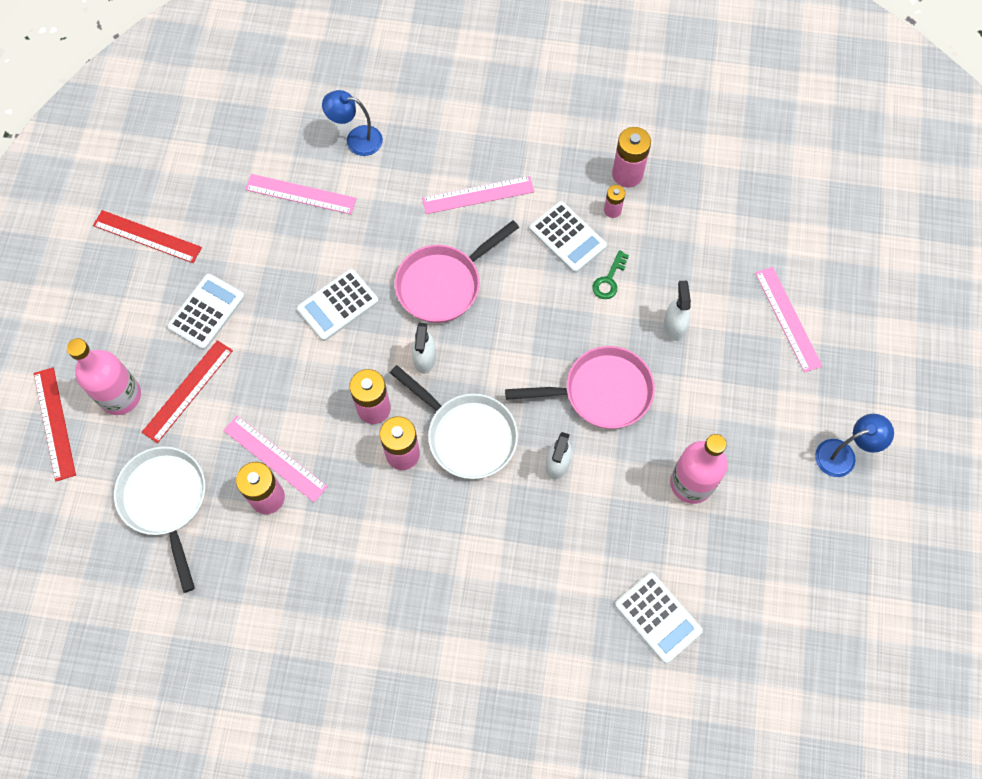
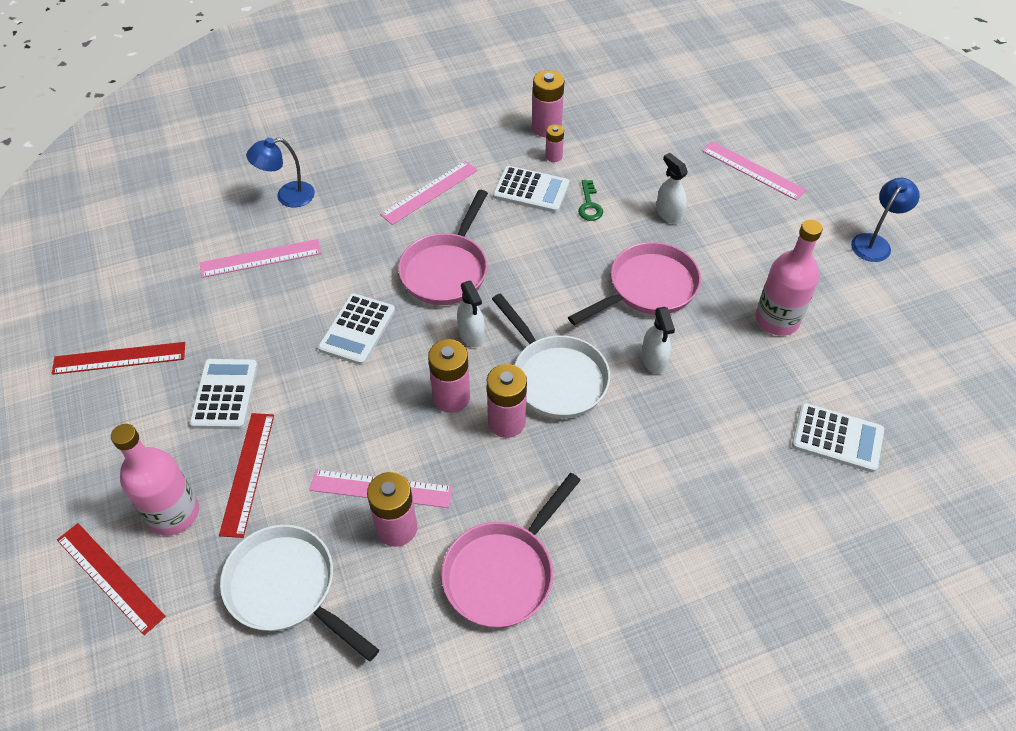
camera: 30 degrees left, 15 degrees down
(322, 577) = (503, 572): none -> pink pan
(467, 435) = (555, 377): white pan -> white pan turned 45 degrees clockwise

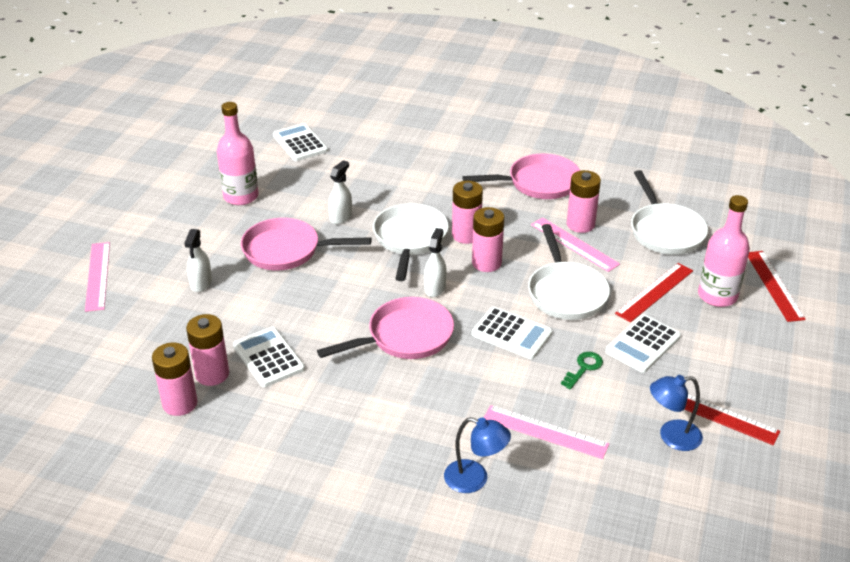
camera: 140 degrees left, 15 degrees down
(342, 411) = (565, 292): none -> white pan
(357, 329) = (511, 334): white calculator -> white calculator turned 60 degrees clockwise
(430, 192) = (348, 405): pink ruler -> none
(553, 156) = (212, 374): pink battery -> pink battery, size x1.78
(589, 205) = (243, 321): green key -> green key (584, 368)
(874, 242) = (115, 197): blue lamp -> blue lamp (671, 437)

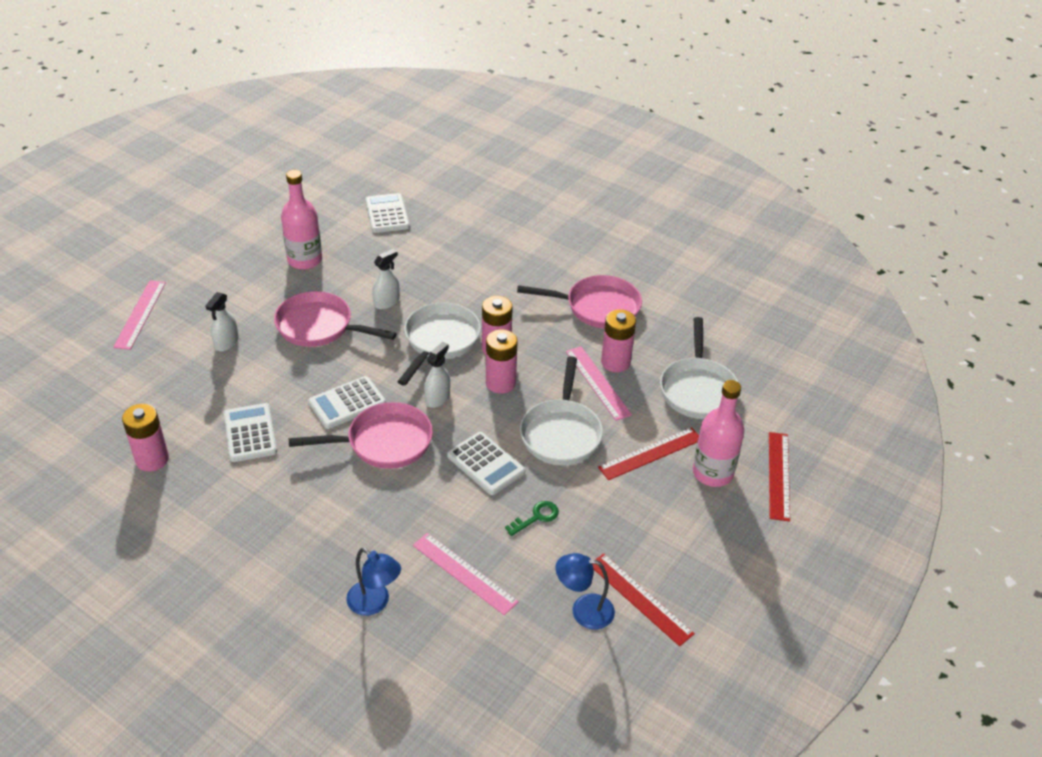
camera: 15 degrees right, 5 degrees up
(212, 374) = (193, 437): pink battery -> none
(643, 344) = (608, 506): white calculator -> white calculator (347, 403)

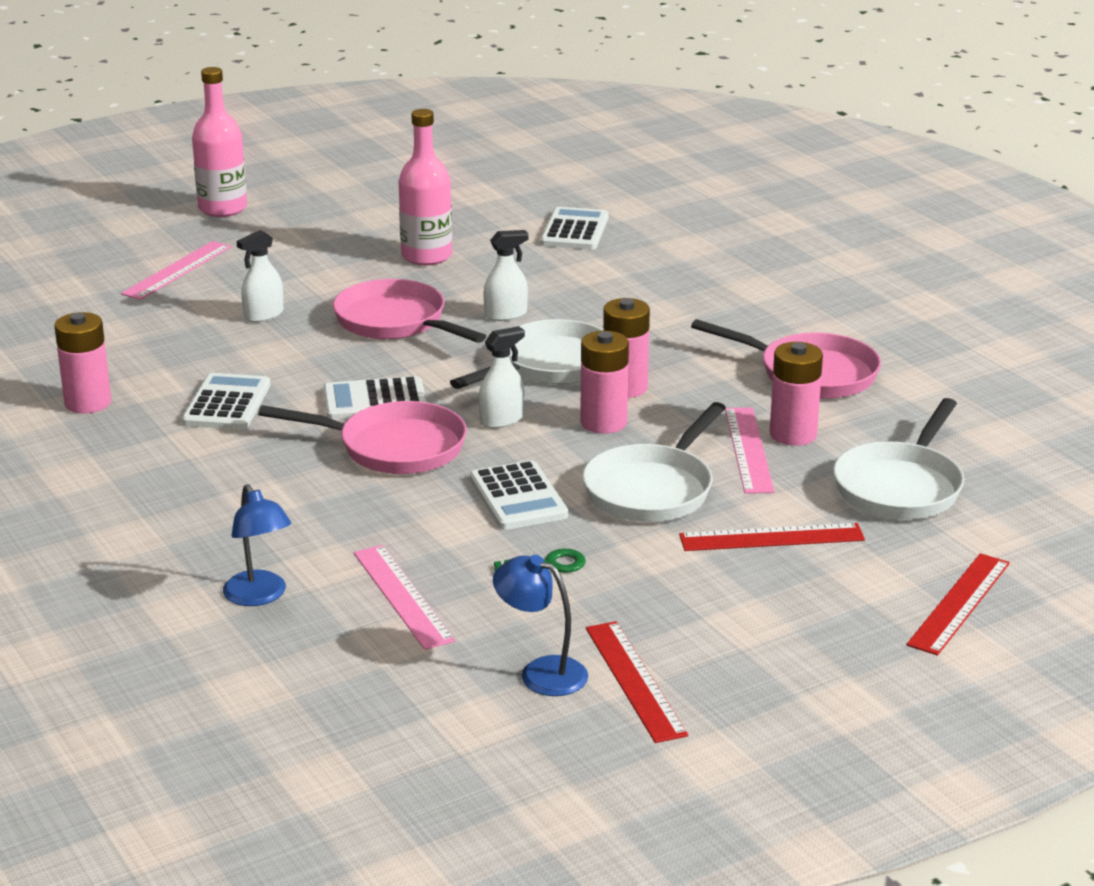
camera: 25 degrees right, 15 degrees down
(712, 473) = (853, 578): pink bottle -> pink bottle (223, 208)

